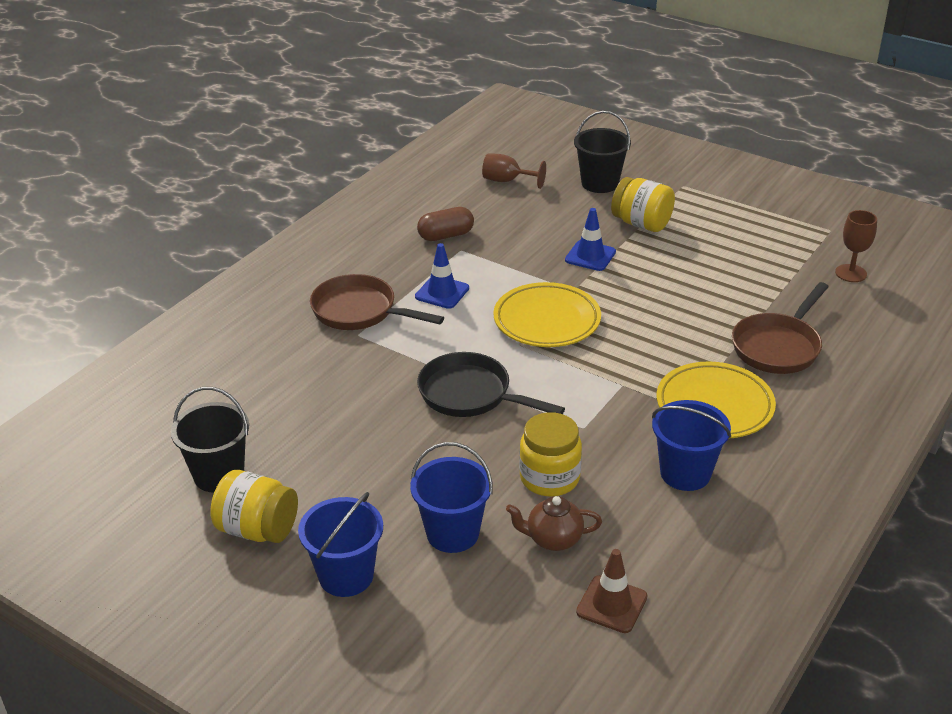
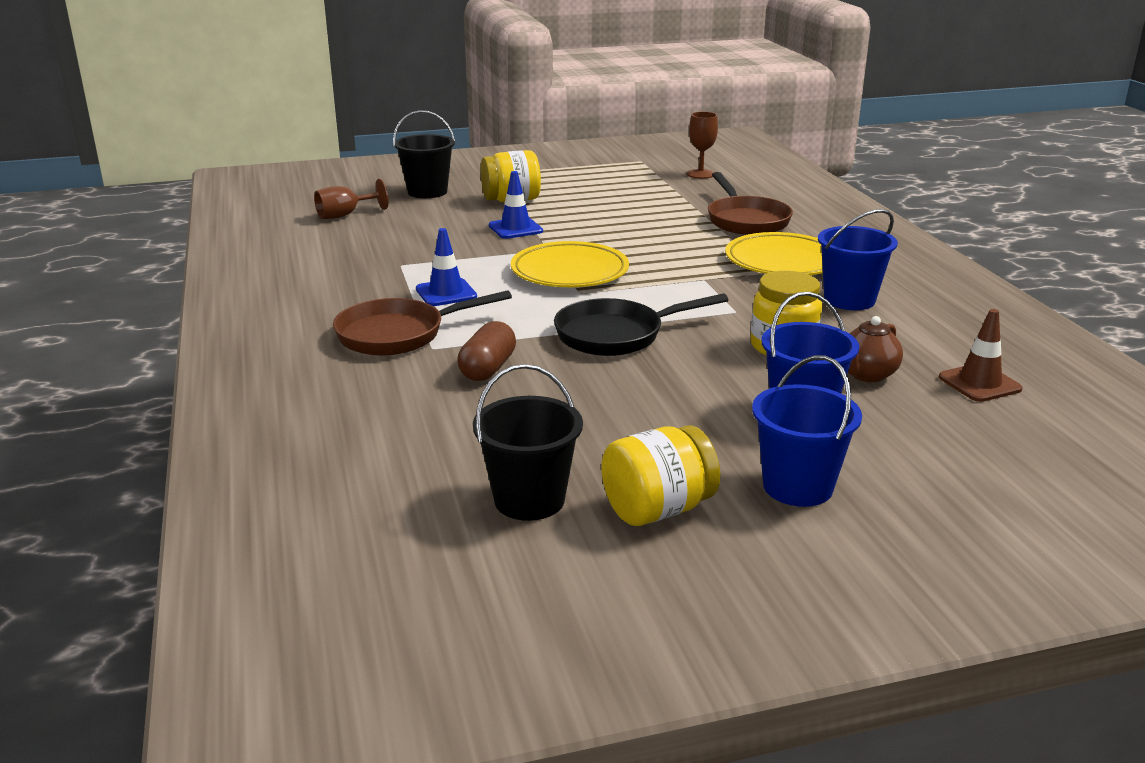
camera: 50 degrees left, 10 degrees down
(446, 235) = (366, 262): brown capsule -> brown capsule (488, 369)

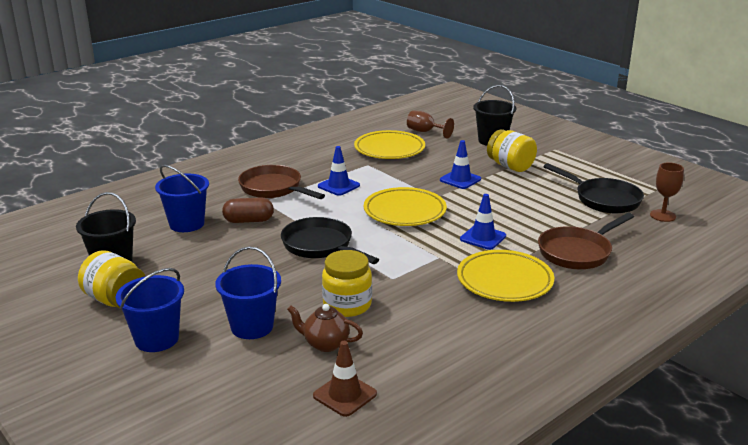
camera: 65 degrees right, 0 degrees up
(370, 244) = (389, 149): none -> yellow plate
(642, 184) = (603, 199): none -> black pan
(677, 250) = (483, 237): none -> blue traffic cone
(849, 300) = (456, 319): blue bucket -> blue bucket (187, 224)

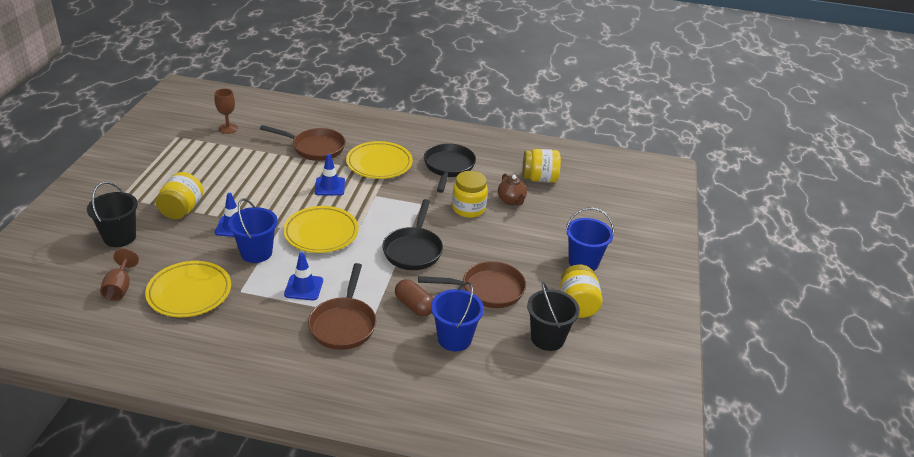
camera: 130 degrees left, 10 degrees up
(212, 262) = (488, 289): none -> brown pan
(252, 326) = (529, 233): blue bucket -> blue bucket (256, 252)
(345, 395) = (539, 179): brown traffic cone -> yellow jar
(603, 199) = (218, 154): black pan -> black pan (448, 167)

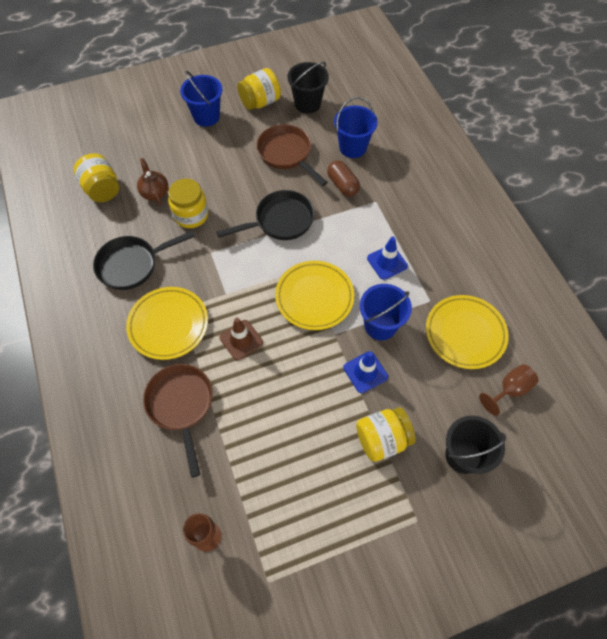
camera: 120 degrees left, 25 degrees up
(330, 186) = (241, 340): blue traffic cone -> brown traffic cone
(343, 324) = (398, 213): brown pan -> none
(414, 306) = (342, 185): brown capsule -> brown capsule turned 45 degrees counterclockwise
(511, 200) = (155, 192): brown teapot -> brown teapot turned 60 degrees counterclockwise

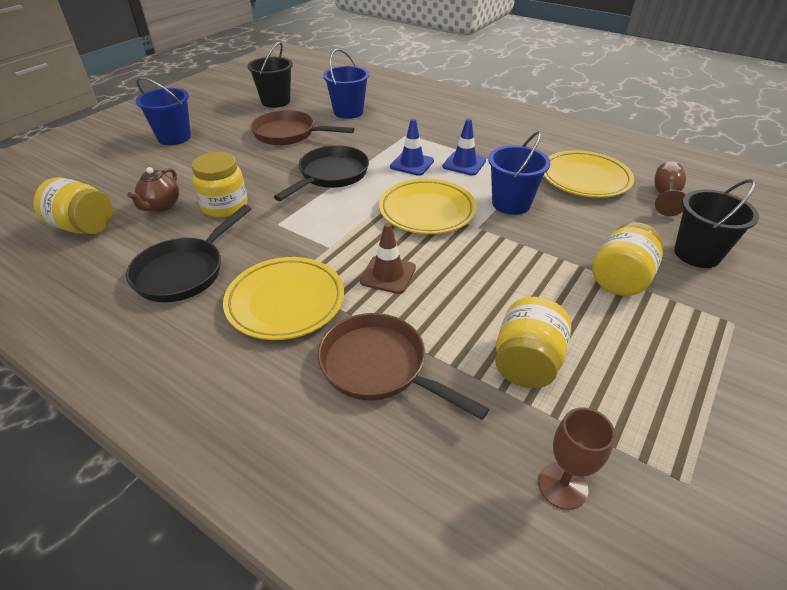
camera: 35 degrees left, 20 degrees down
(155, 192) = (161, 205): brown teapot -> brown teapot turned 105 degrees counterclockwise
(260, 102) = (226, 113): yellow jar -> yellow jar (526, 363)
(342, 185) = (365, 134): brown capsule -> none
(365, 372) = (540, 240): blue traffic cone -> blue traffic cone (412, 164)

